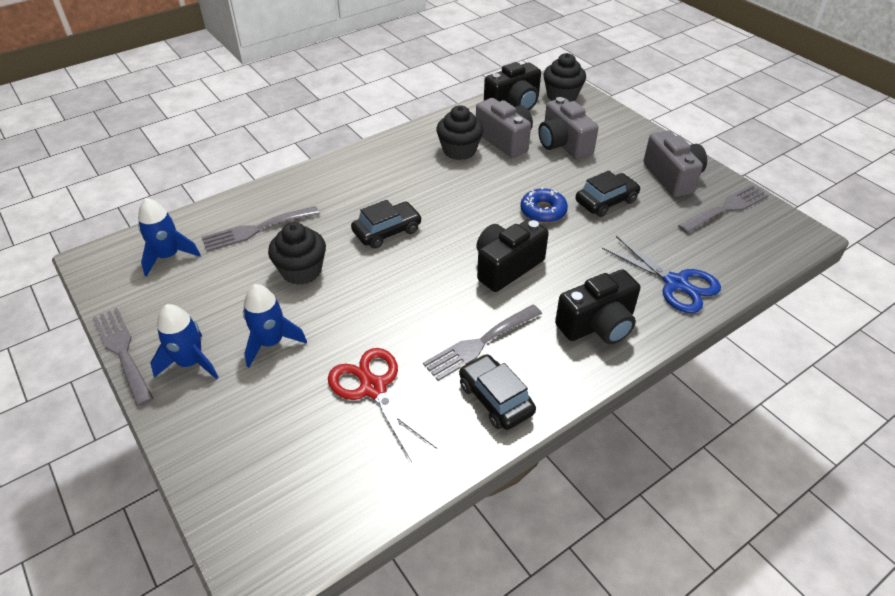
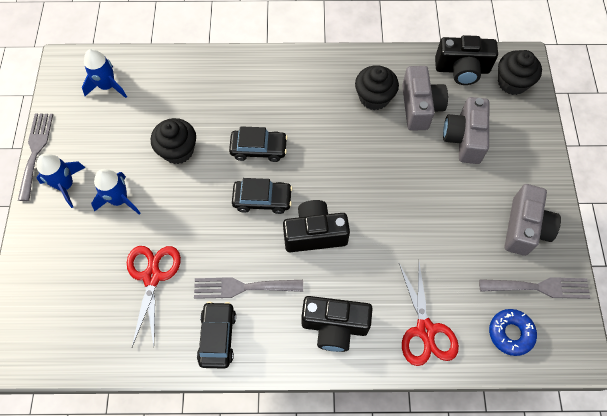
camera: 35 degrees right, 20 degrees up
(256, 230) = (175, 94): grey fork -> none
(543, 211) = (386, 198): blue donut -> blue donut (510, 333)
(606, 201) = (445, 219): black car -> black car (262, 199)
(676, 284) = (425, 330): blue scissors -> red scissors

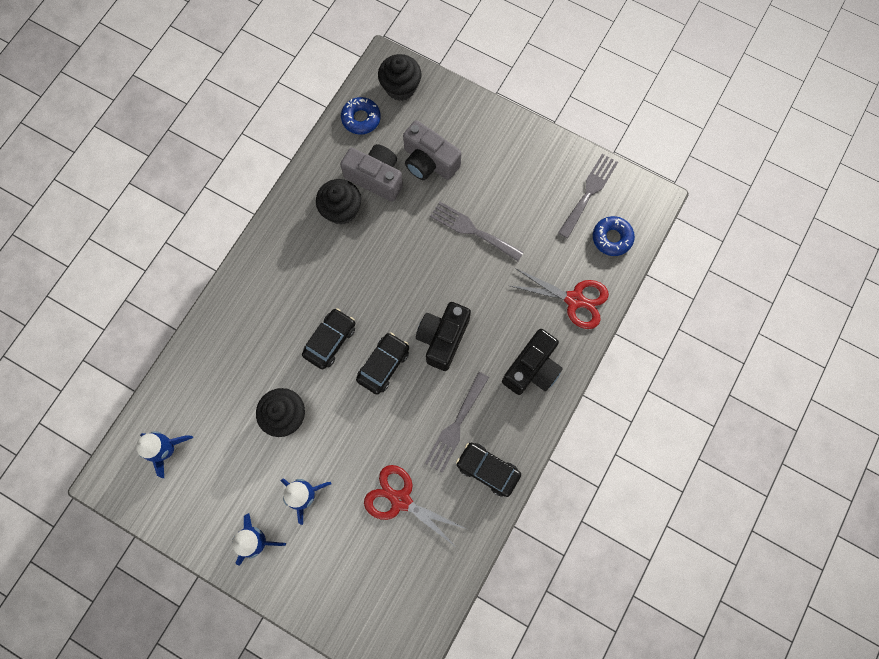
camera: 60 degrees left, 10 degrees up
(35, 151) = (199, 555): grey fork -> grey fork (472, 230)
(462, 69) = (361, 119): black camera -> blue donut
(525, 228) = (536, 169): grey camera -> none

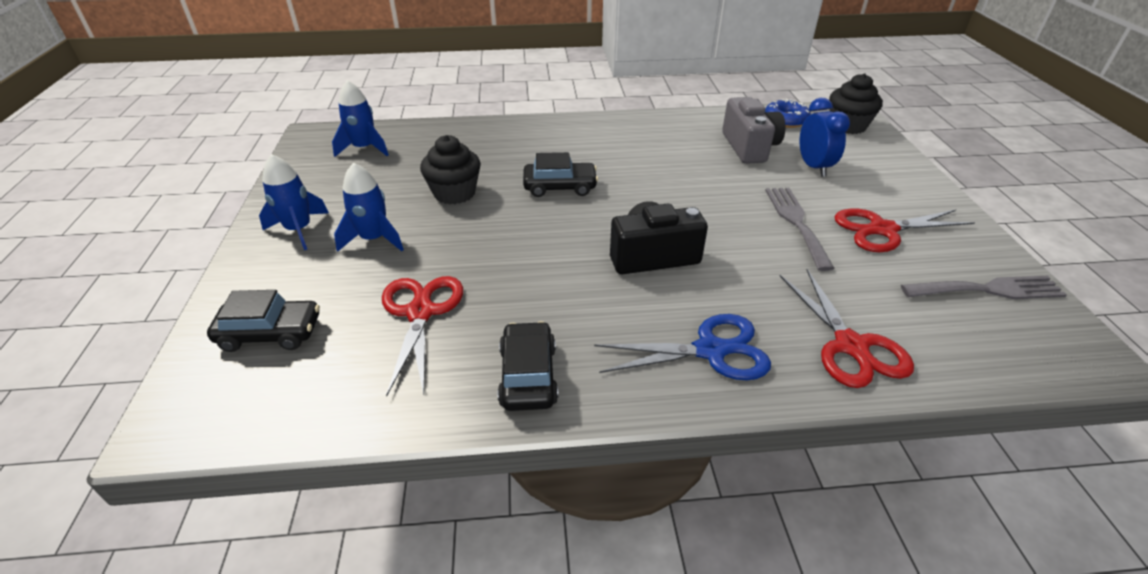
camera: 55 degrees right, 35 degrees down
(341, 210) = (692, 143): black cupcake -> none
(383, 365) = (573, 229): black car -> black car (270, 333)
(429, 162) = (813, 167): grey camera -> blue clock
(456, 426) = (559, 316): grey fork -> none
(512, 190) = (882, 230): none -> red scissors
(532, 368) = (710, 350): black camera -> blue scissors
(612, 238) = (979, 341): blue donut -> none

